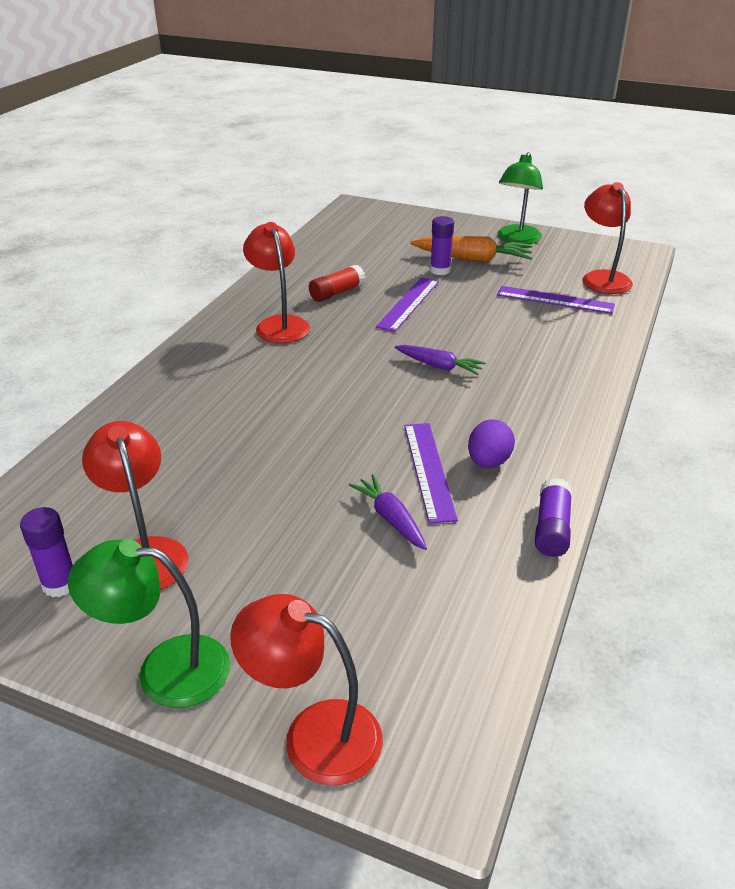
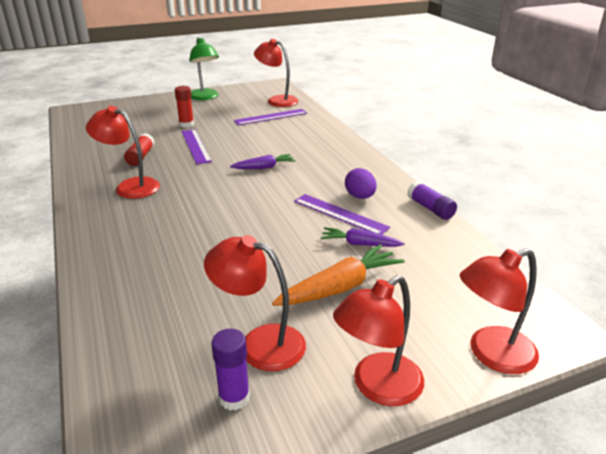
camera: 45 degrees left, 5 degrees down
(165, 669) = (377, 387): green lamp -> red lamp
(440, 270) = (186, 124): purple glue stick -> red glue stick
(473, 259) = (196, 113): orange carrot -> orange carrot (340, 287)

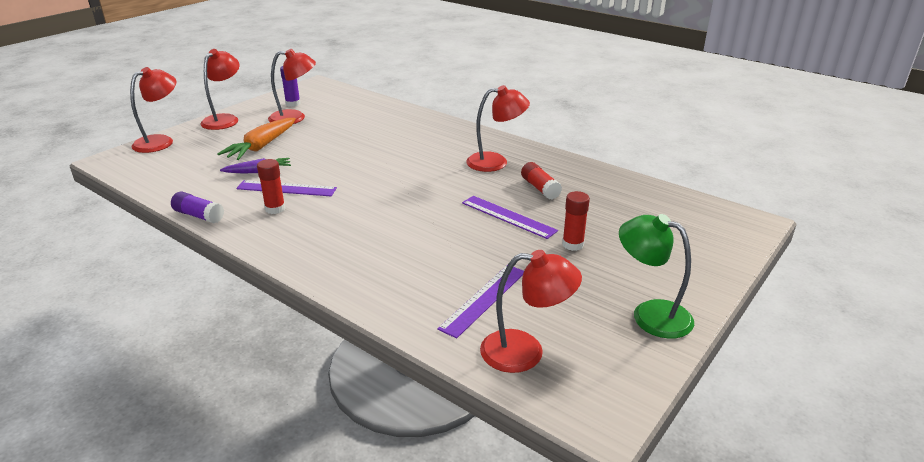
camera: 150 degrees right, 0 degrees up
(264, 167) = (399, 212): purple carrot -> none
(360, 197) = (275, 209): purple egg -> red glue stick

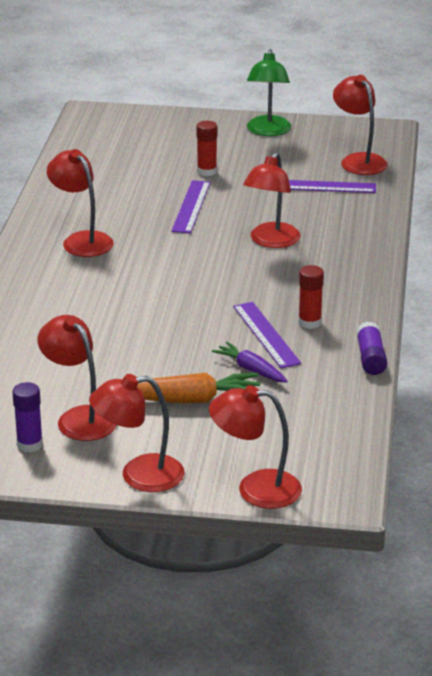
camera: 120 degrees left, 0 degrees up
(408, 233) = (271, 241): none -> red lamp
(540, 188) = (119, 205): red glue stick -> none

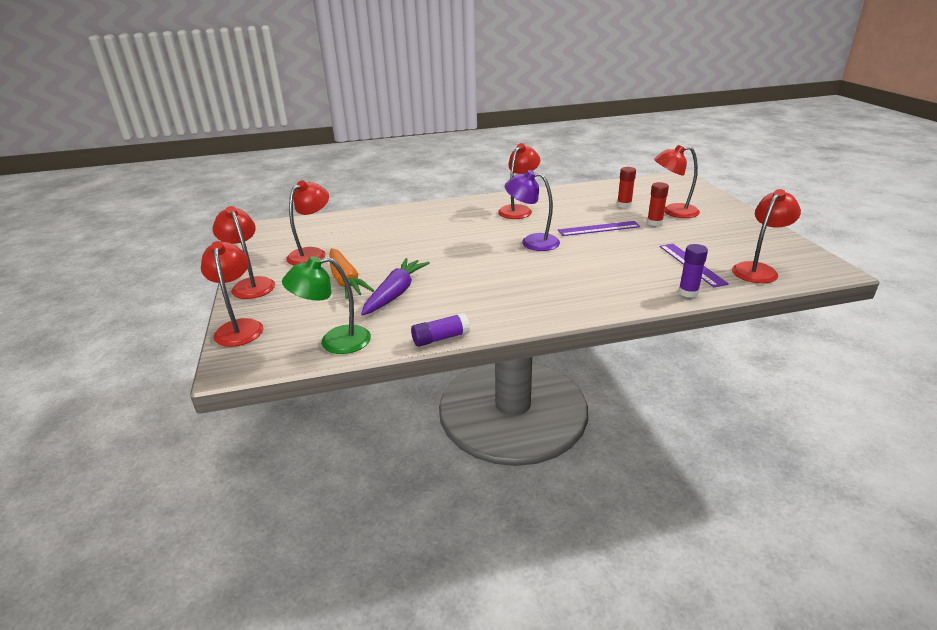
camera: 70 degrees right, 0 degrees up
(29, 444) = (279, 247): purple glue stick -> purple glue stick (688, 292)
(189, 255) = (532, 242): none -> purple lamp
(251, 369) = (395, 293): purple carrot -> purple carrot, size x1.60
(266, 334) = (447, 289): purple ruler -> none
(268, 131) = (747, 228): green lamp -> green lamp (335, 342)
(271, 241) = (582, 263): red lamp -> red lamp (673, 212)
(309, 322) = (476, 302): red glue stick -> red glue stick (624, 205)

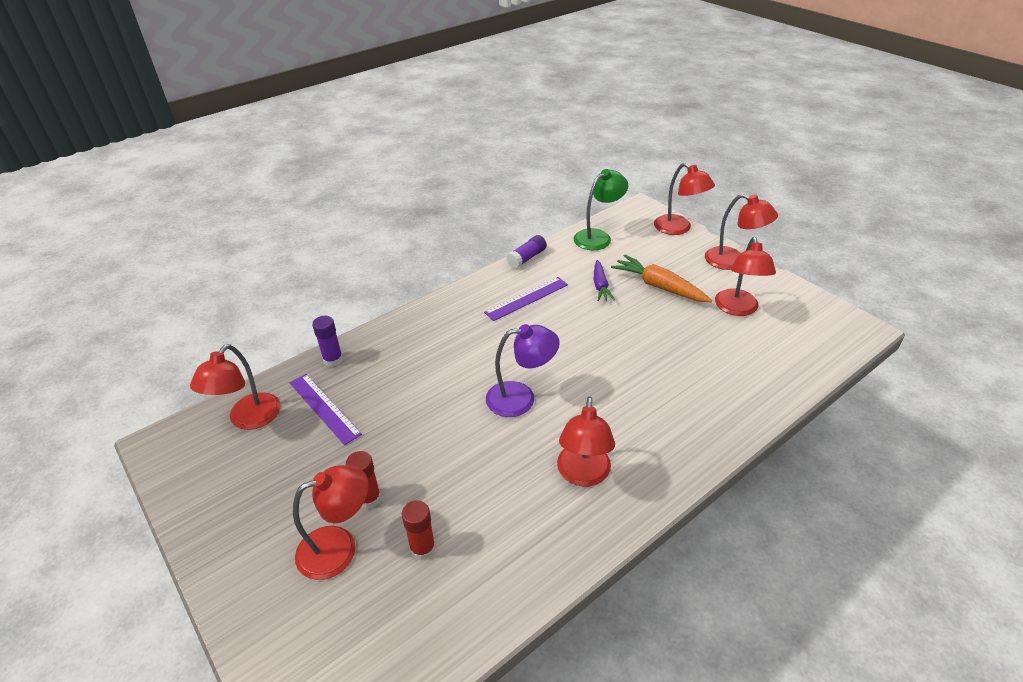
camera: 155 degrees right, 10 degrees up
(395, 293) = (600, 286): purple carrot -> purple carrot, size x0.62
(599, 228) = (447, 456): purple ruler -> purple ruler (526, 298)

